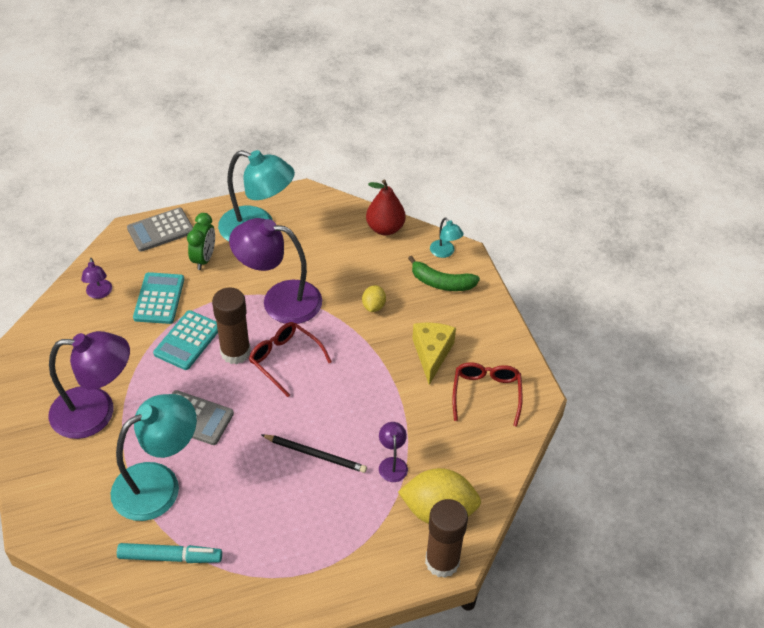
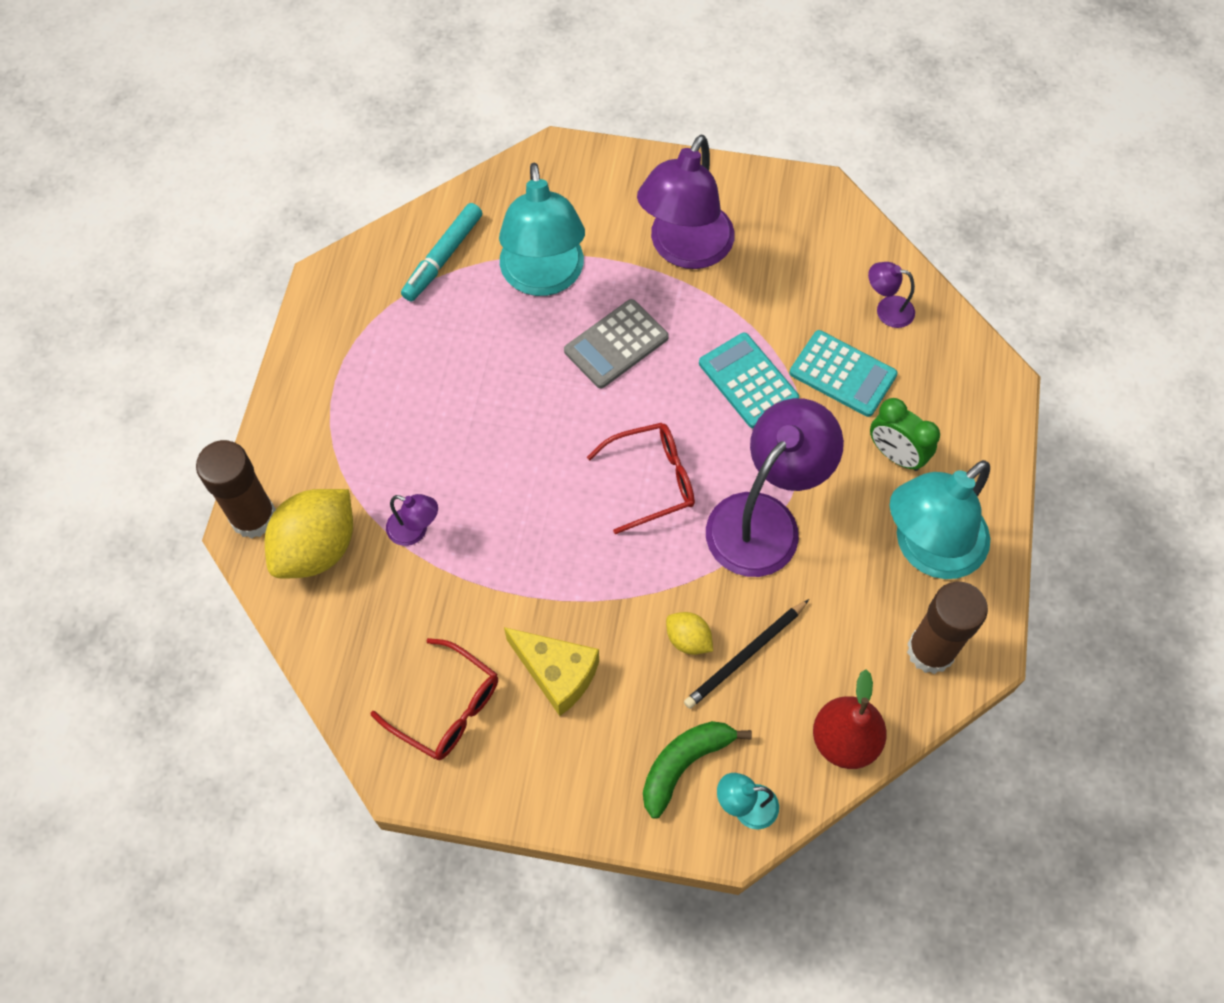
camera: 120 degrees right, 15 degrees up
(160, 230) = (983, 421): grey calculator -> none
(235, 352) = (698, 428): brown glue stick -> brown glue stick (930, 651)
(315, 454) = (483, 451): black pencil -> black pencil (745, 656)

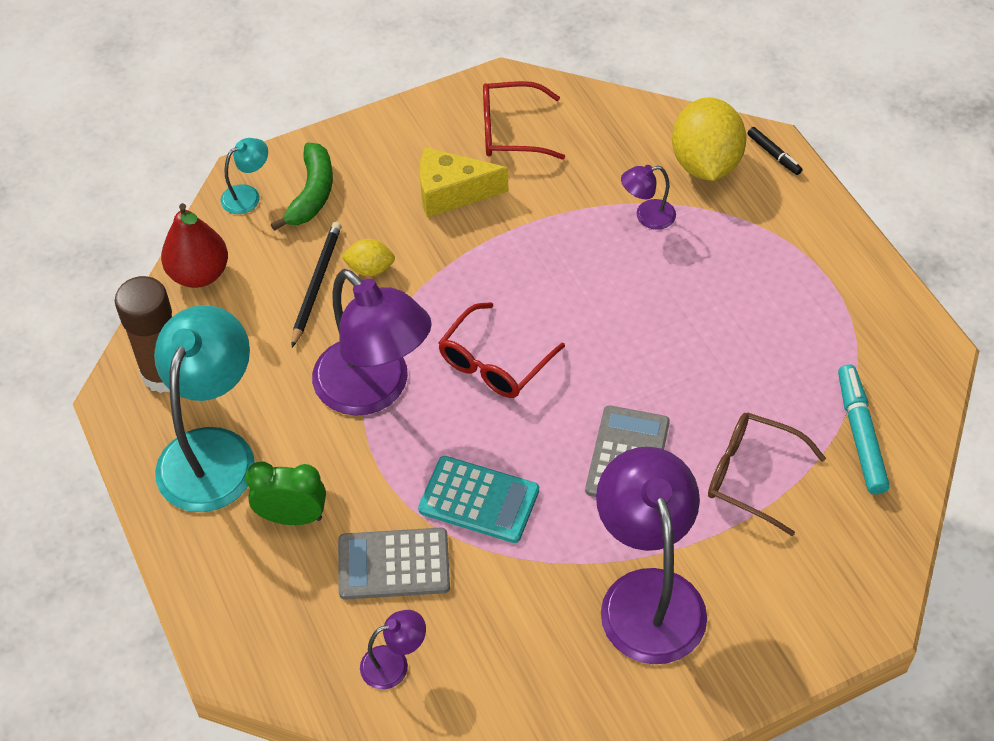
camera: 145 degrees right, 10 degrees down
(253, 517) = (774, 155): brown glue stick -> black marker
(543, 278) = (752, 476): turquoise lamp -> brown glasses
(764, 519) = (374, 390): purple lamp -> purple lamp turned 45 degrees counterclockwise
(842, 374) = (394, 564): turquoise calculator -> grey calculator

